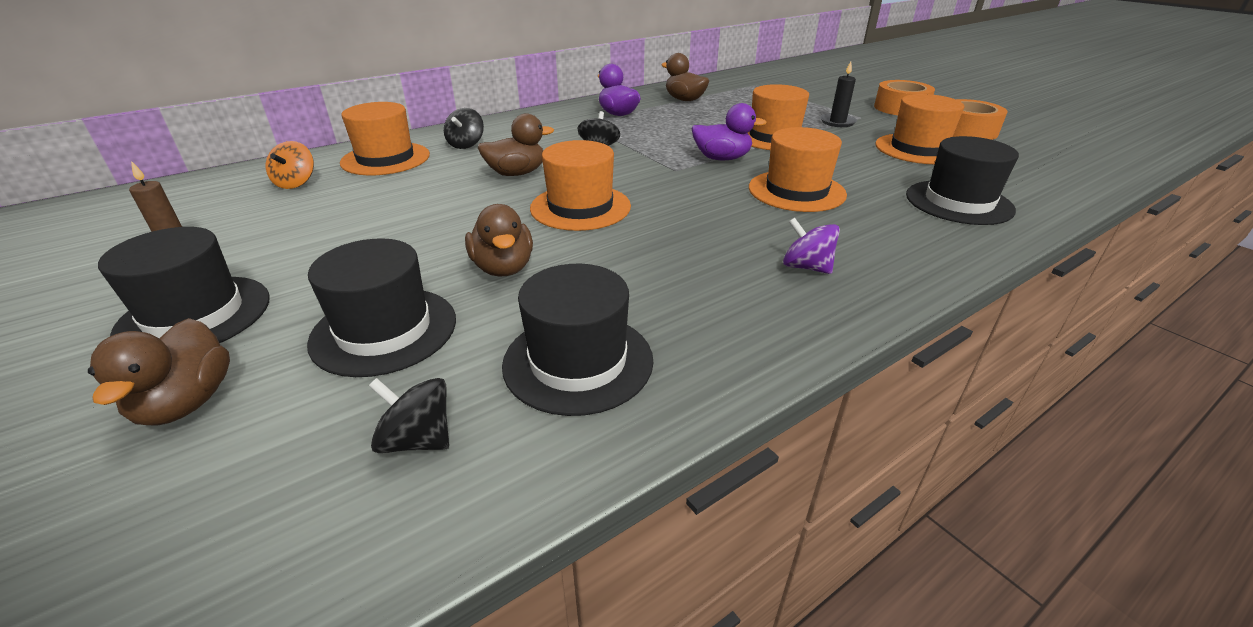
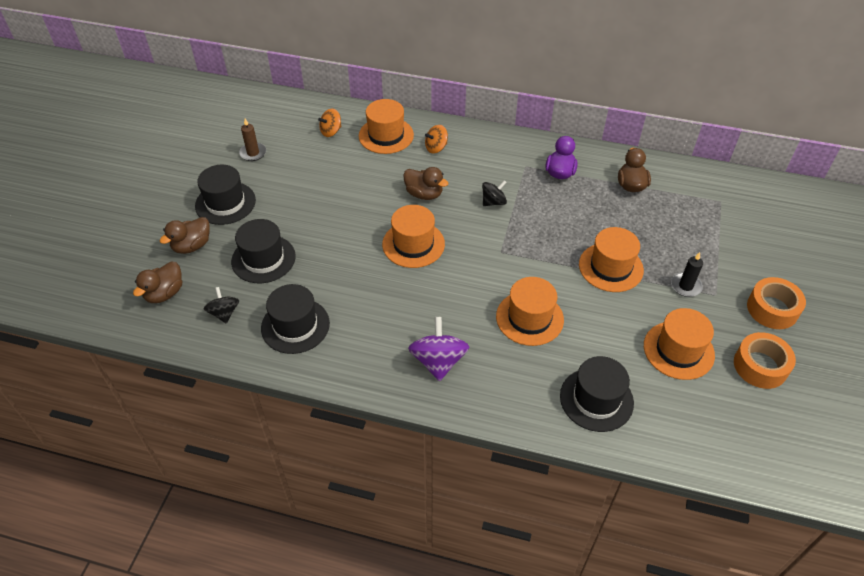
camera: 50 degrees right, 15 degrees up
(466, 144) = (436, 148): black spinning top -> orange spinning top
(503, 268) = (333, 258): brown duck -> brown duck (164, 293)
(722, 158) = (542, 262): purple duck -> none
(806, 267) = (438, 361): purple spinning top -> purple spinning top, size x1.63

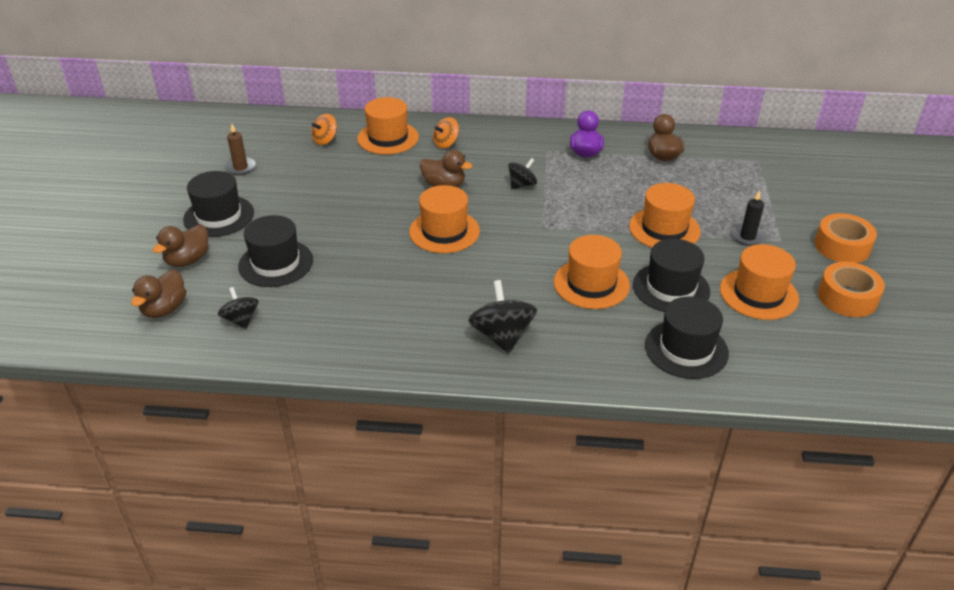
camera: 10 degrees left, 10 degrees down
(295, 325) = (328, 322): black hat -> black hat (671, 288)
(438, 361) = (502, 336): purple spinning top -> black spinning top

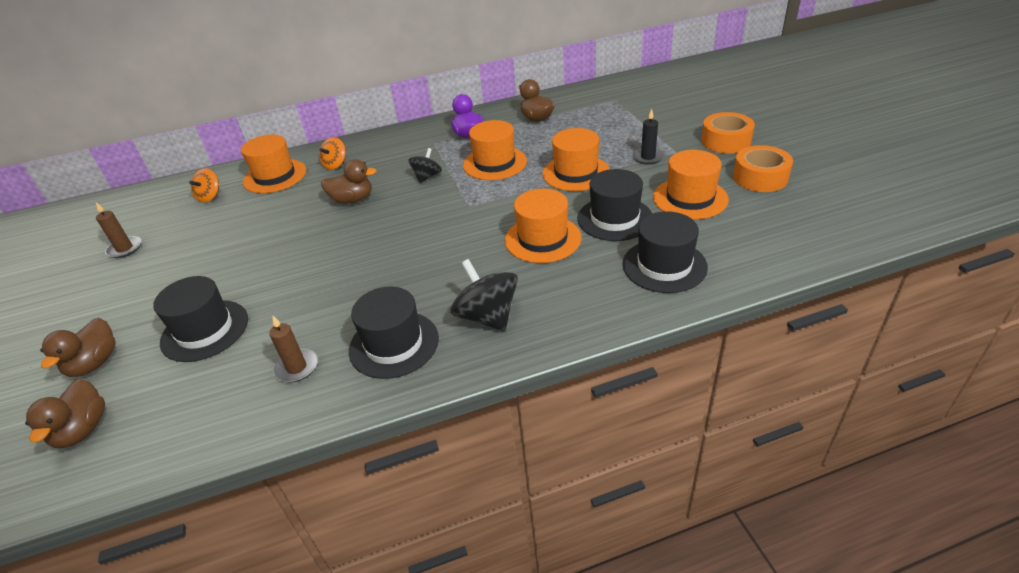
camera: 20 degrees left, 0 degrees up
(219, 216) = (117, 304): black hat -> black hat (394, 344)
(241, 320) = (187, 406): black spinning top -> none
(331, 320) = (297, 367): none -> brown candle
(444, 231) = (375, 239): orange hat -> orange hat (495, 163)

